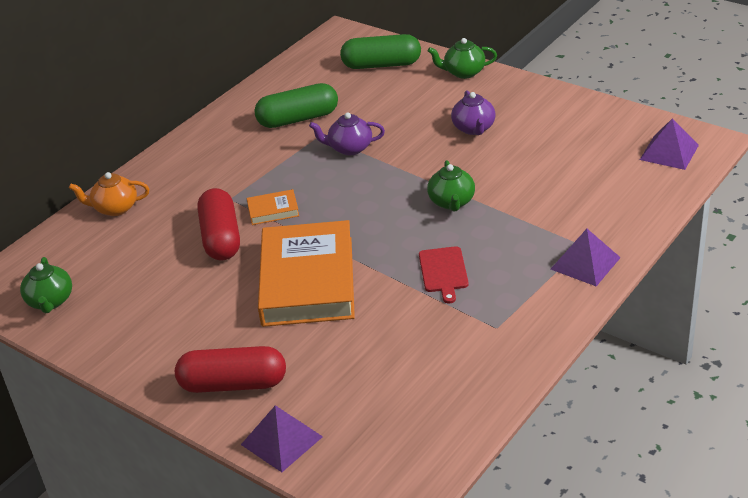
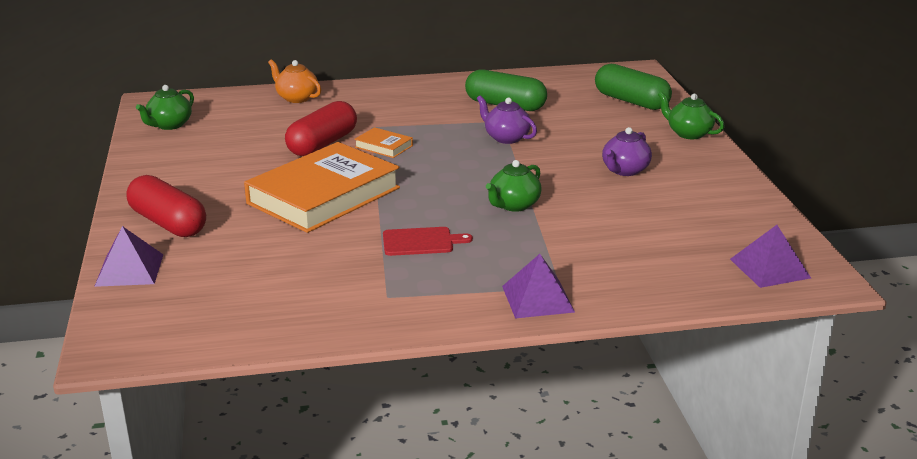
camera: 40 degrees right, 10 degrees down
(443, 271) = (421, 242): red cutting board -> red cutting board turned 135 degrees counterclockwise

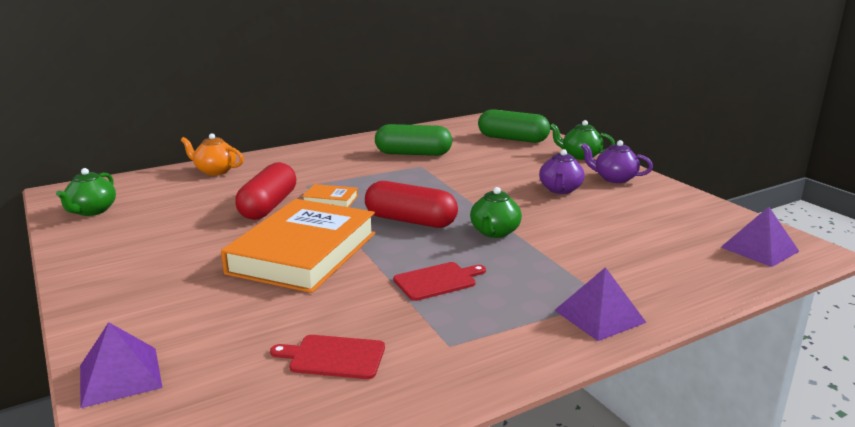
camera: 20 degrees left, 5 degrees down
(168, 223) = (142, 311): red capsule -> red capsule (410, 221)
(290, 287) = (334, 357): none -> red cutting board
(506, 138) = (436, 178): purple teapot -> purple teapot (614, 178)

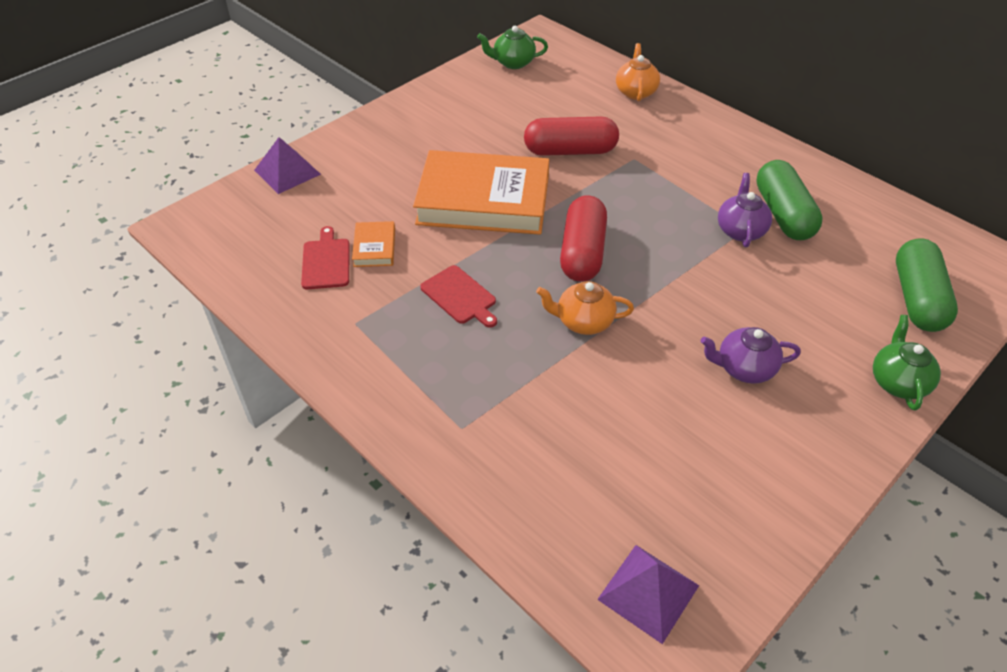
camera: 75 degrees right, 25 degrees up
(330, 200) = (606, 185): orange book -> orange book (374, 247)
(494, 232) = (583, 321): green teapot -> orange teapot
(599, 316) = (427, 422): purple pyramid -> none
(614, 178) = (824, 426): purple teapot -> purple teapot (740, 230)

